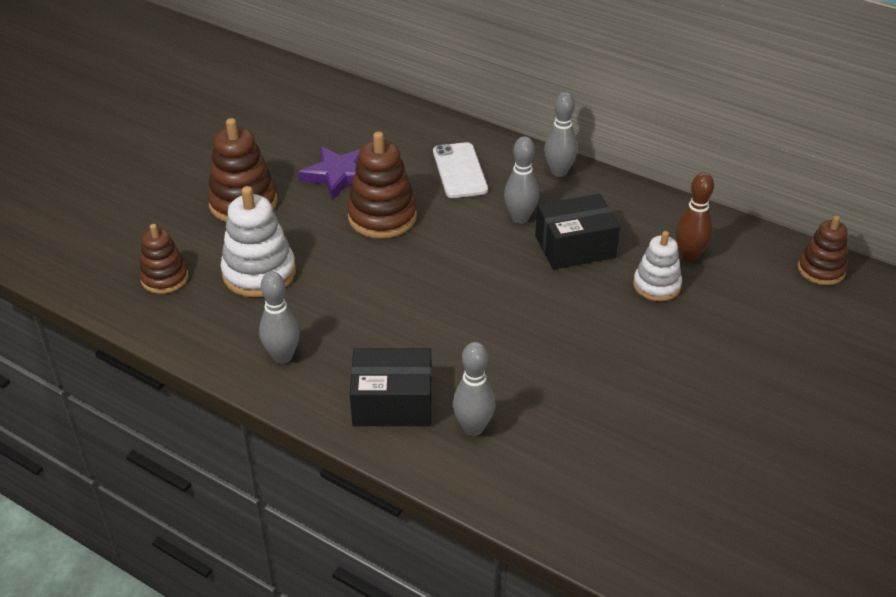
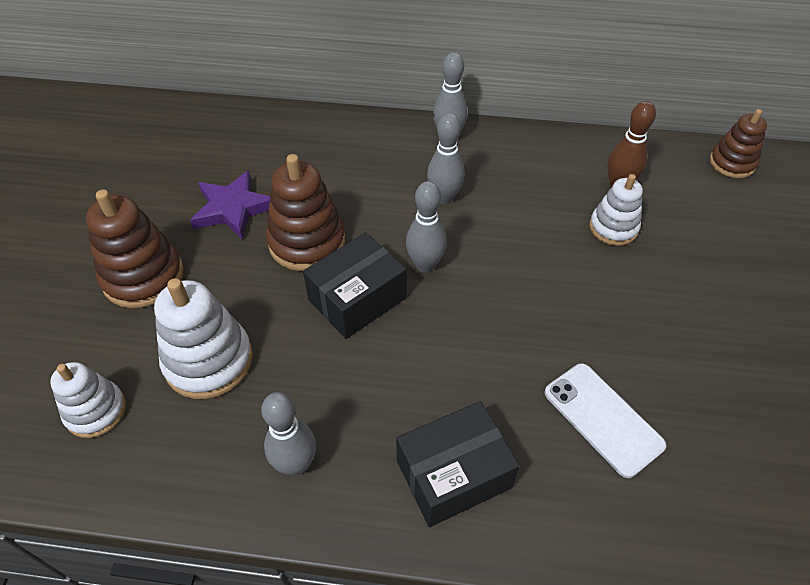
camera: 25 degrees left, 10 degrees up
(165, 278) = (96, 411): brown stacking toy -> white stacking toy
(459, 171) = (354, 164): white phone -> white phone (602, 419)
(473, 428) = (556, 470): grey bowling pin -> grey bowling pin (425, 265)
(575, 247) = (514, 212): black box -> black box (357, 299)

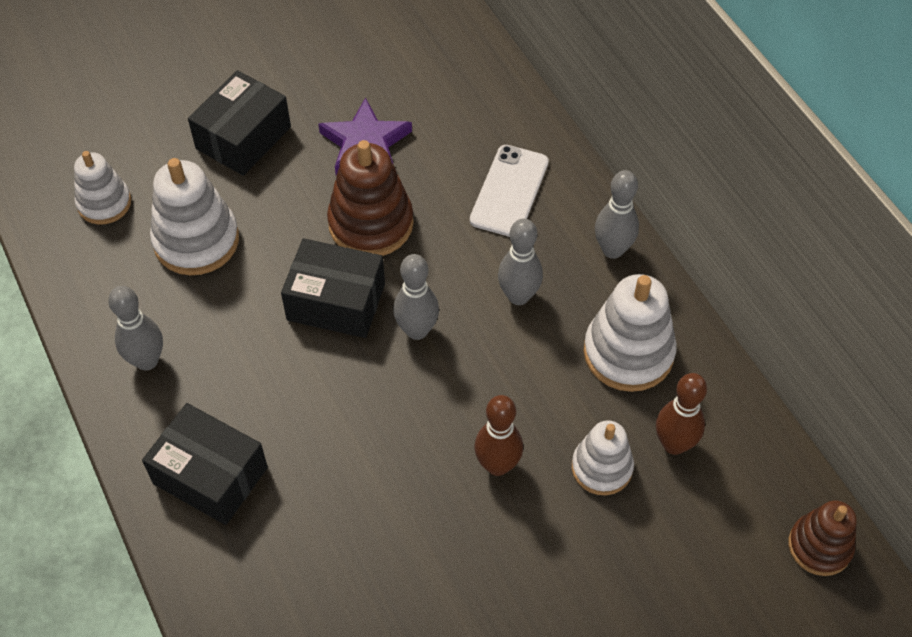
camera: 55 degrees right, 5 degrees up
(143, 276) = (243, 138): brown stacking toy -> black box
(533, 170) = (628, 353): none -> white stacking toy
(574, 280) = (497, 465): none -> brown bowling pin
(602, 419) = (344, 564): white phone -> white phone (509, 191)

